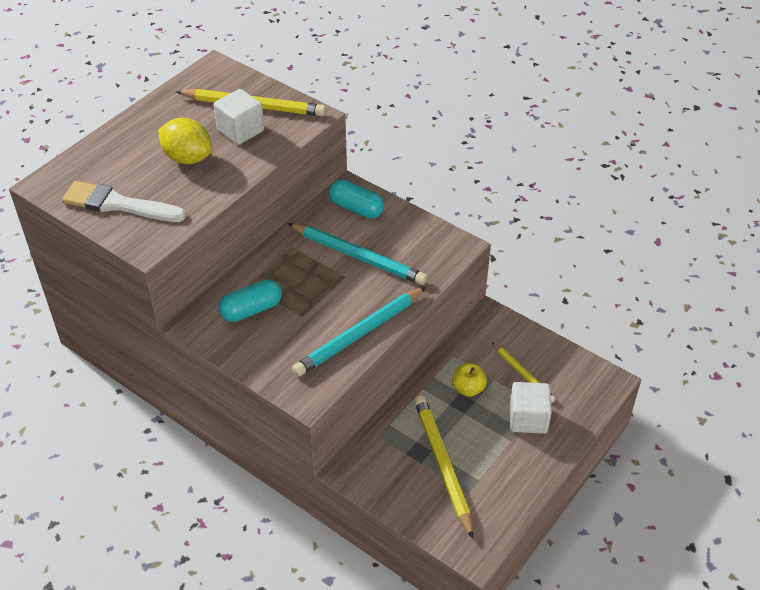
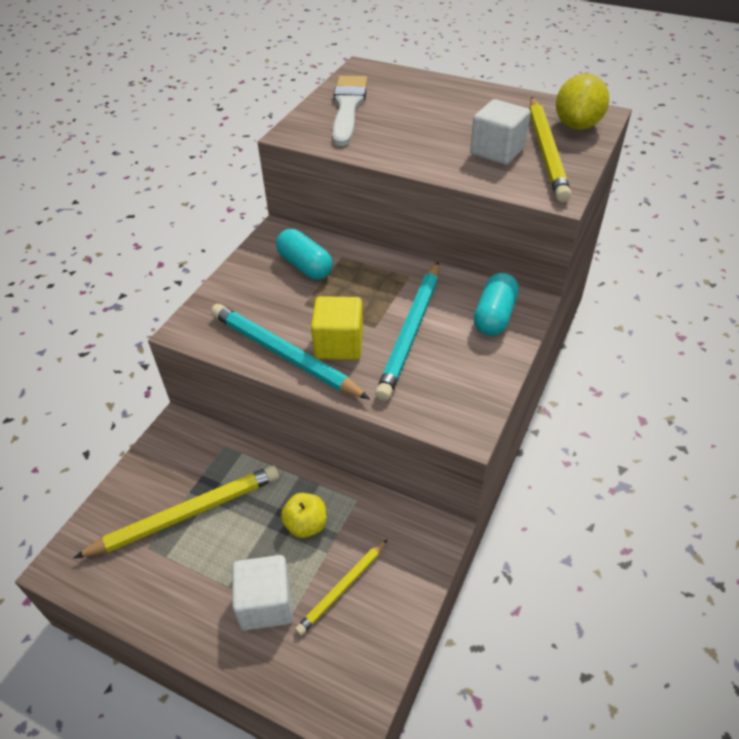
camera: 80 degrees right, 0 degrees up
(187, 158) = (433, 129): yellow lemon -> yellow lemon (577, 125)
(358, 300) = (339, 344): none -> yellow cube

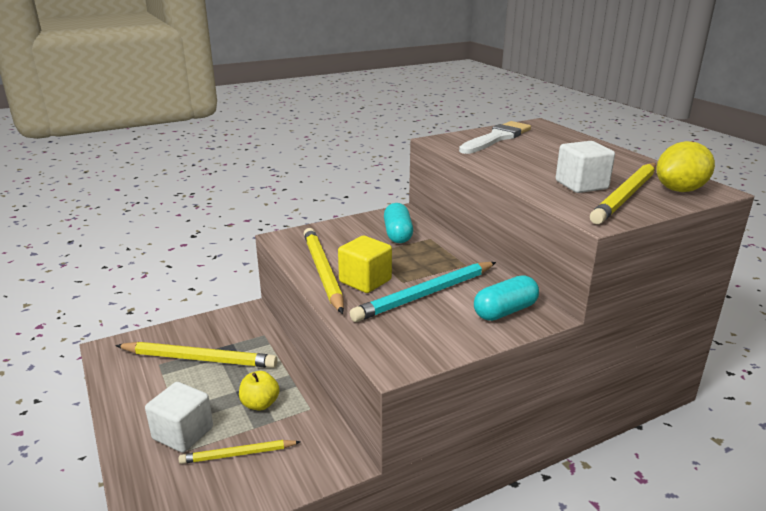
camera: 35 degrees right, 20 degrees down
(284, 354) = (322, 271): turquoise pencil -> yellow pencil

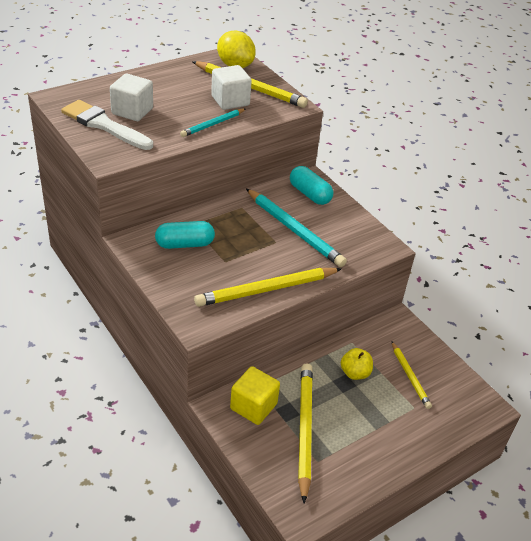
camera: 100 degrees left, 15 degrees up
(183, 433) = (399, 415): white cube -> white cube (132, 111)
(365, 281) = (278, 263): yellow cube -> yellow cube (253, 406)
(520, 176) = (213, 124): none -> turquoise pencil

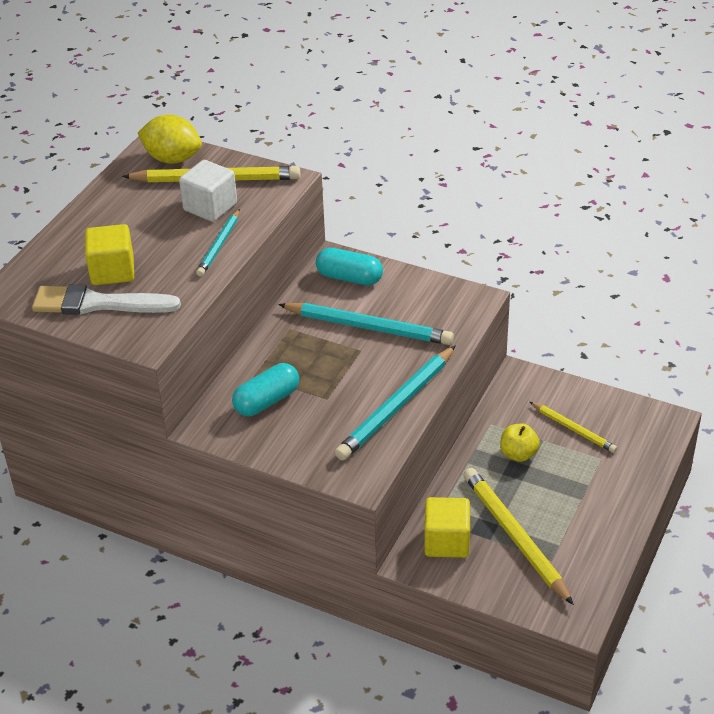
camera: 25 degrees left, 0 degrees up
(132, 111) = (112, 271): white cube -> yellow cube
(266, 290) = (396, 407): yellow pencil -> turquoise pencil

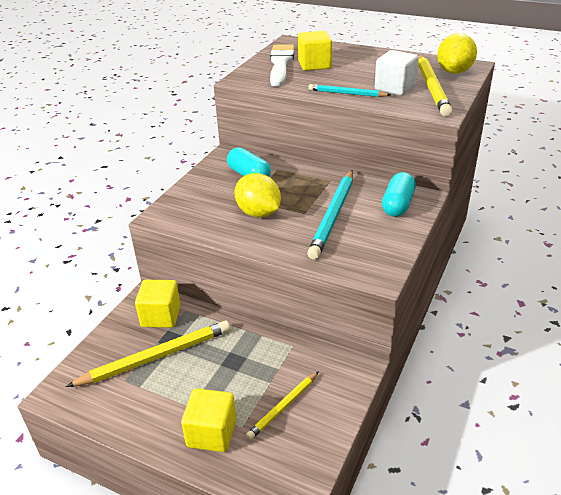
camera: 90 degrees right, 5 degrees down
(358, 388) = (258, 213): none -> yellow lemon
(396, 407) = (234, 231): turquoise pencil -> none
(518, 454) = (252, 363): yellow apple -> none
(611, 479) = (212, 433): none -> yellow cube

